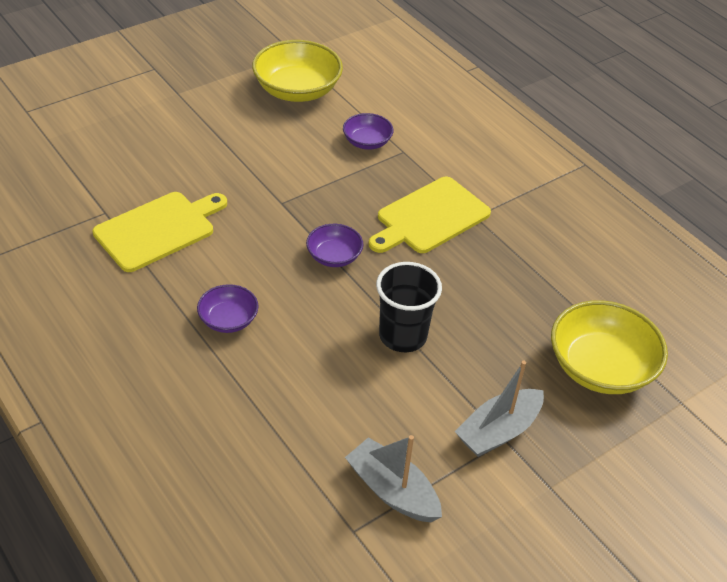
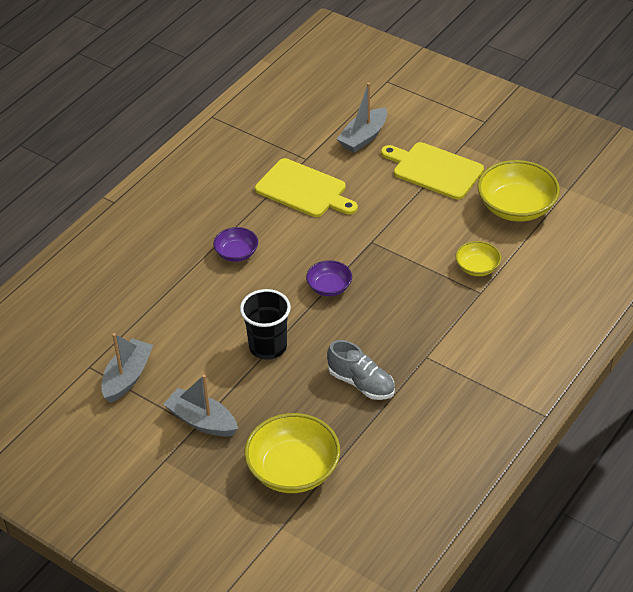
camera: 75 degrees right, 0 degrees up
(106, 157) = (363, 137): none -> grey boat
(367, 142) = (477, 267): purple bowl -> yellow bowl
(430, 217) = (407, 329): yellow cutting board -> yellow cutting board (434, 170)
(493, 275) = (361, 383): none -> grey shoe

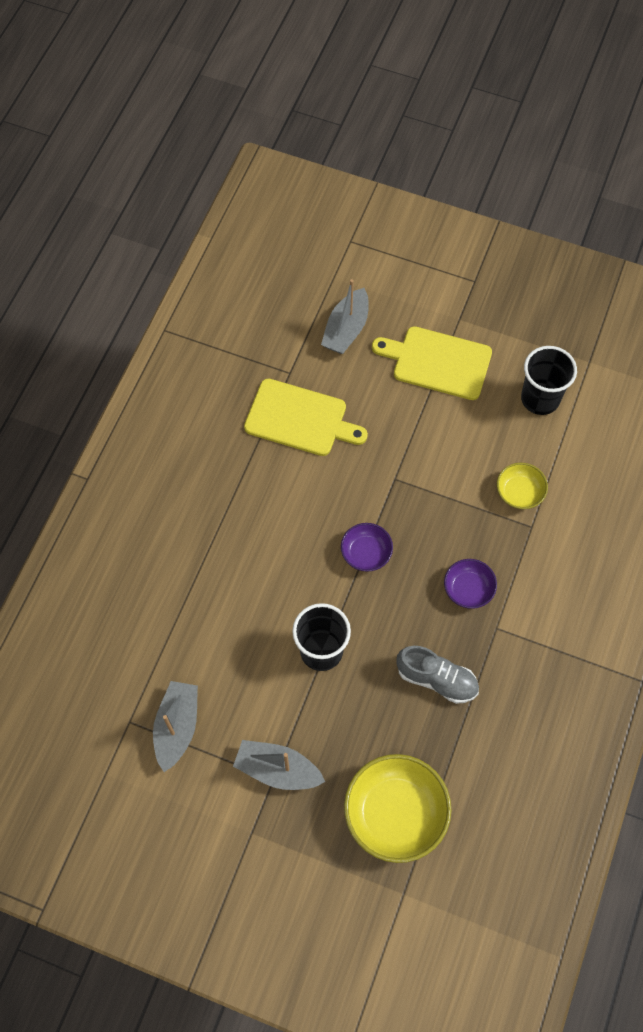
camera: 15 degrees left, 20 degrees up
(236, 253) = (249, 525): purple bowl -> purple bowl (468, 589)
(516, 207) = (540, 399): yellow bowl -> black cup

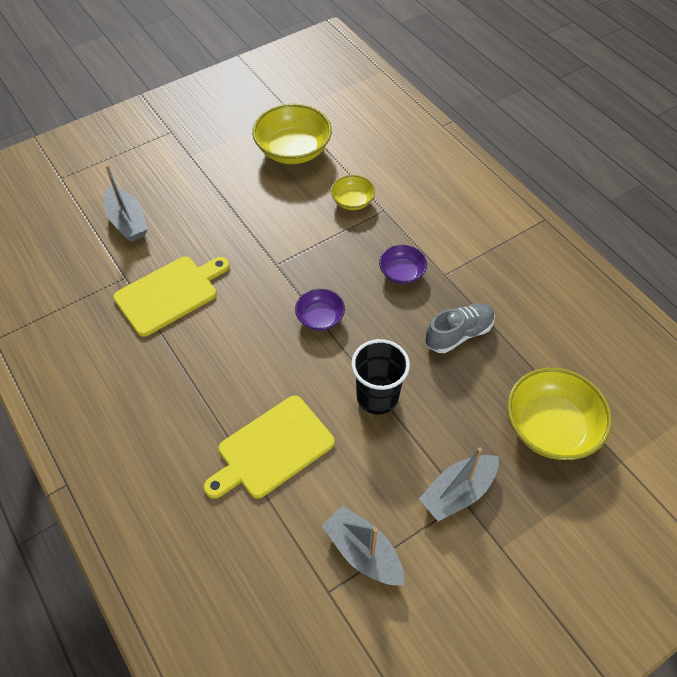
camera: 55 degrees left, 10 degrees down
(437, 362) = (210, 186): yellow cutting board -> yellow cutting board (272, 449)
(540, 399) = (293, 150): black cup -> yellow bowl

